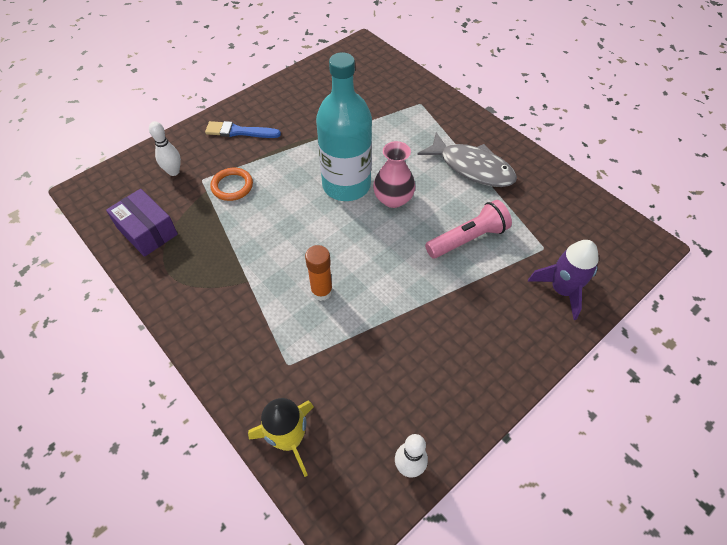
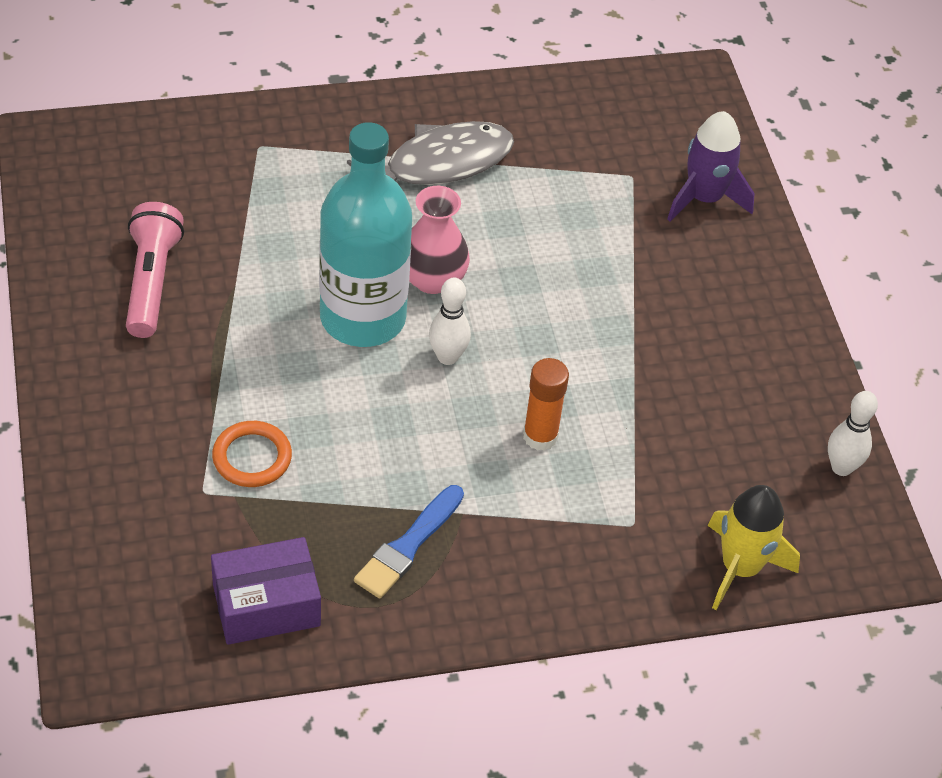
camera: 65 degrees left, 5 degrees down
(174, 172) = (152, 523): white bowling pin -> white bowling pin (447, 357)
(239, 131) = (127, 397): blue brush -> blue brush (408, 546)
(468, 239) = (563, 239): pink flashlight -> pink flashlight (151, 282)

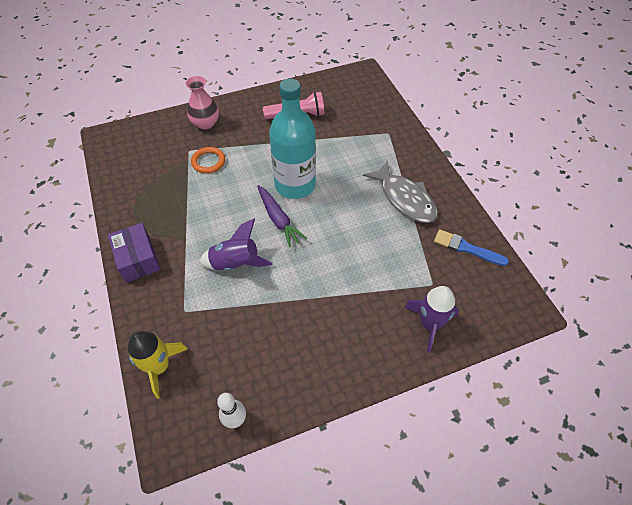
camera: 85 degrees right, 5 degrees up
(266, 605) = (133, 179): purple box -> purple box (138, 259)
(408, 546) = (165, 221): blue brush -> blue brush (466, 248)
(432, 279) = (326, 206): pink vase -> pink vase (205, 123)
(447, 357) = (278, 219): white bowling pin -> purple carrot
(540, 436) = (235, 263): orange glue stick -> purple rocket

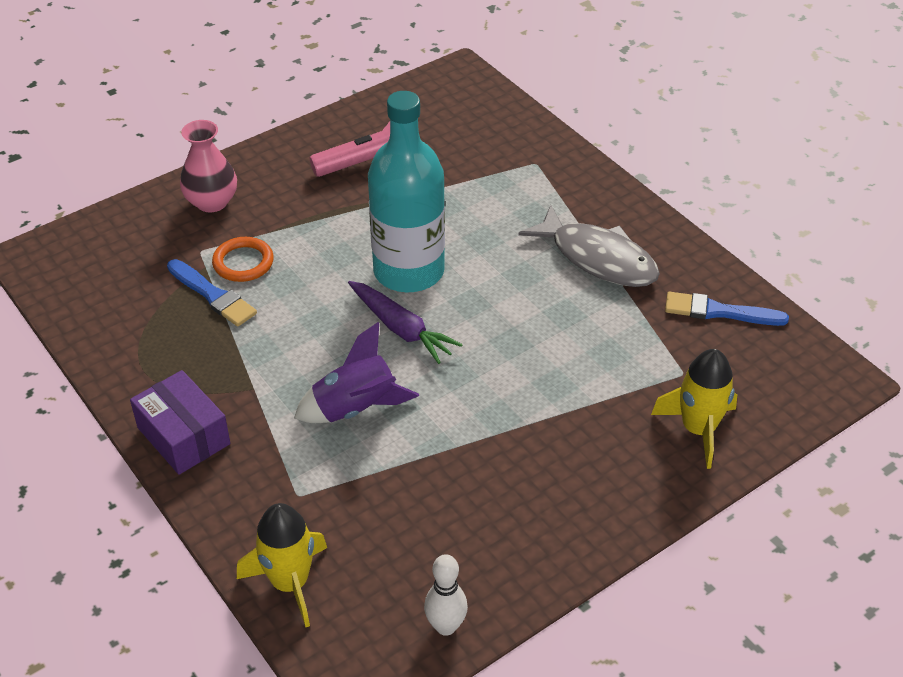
camera: 15 degrees left, 10 degrees down
(185, 178) = (213, 295): none -> blue brush
(430, 324) = (698, 429): purple rocket -> yellow rocket

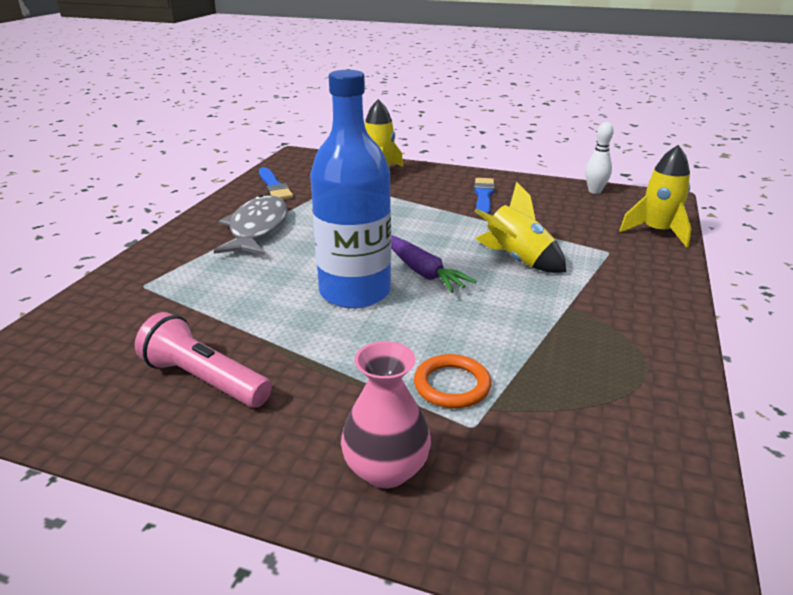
camera: 125 degrees left, 15 degrees down
(183, 436) = (655, 313): purple box -> none
(213, 295) = (516, 380): blue brush -> blue brush (483, 196)
(355, 408) = (517, 260): purple rocket -> yellow rocket
(401, 329) = (422, 271): purple carrot -> purple carrot turned 135 degrees clockwise
(409, 271) = (355, 292): turquoise bottle -> blue bottle

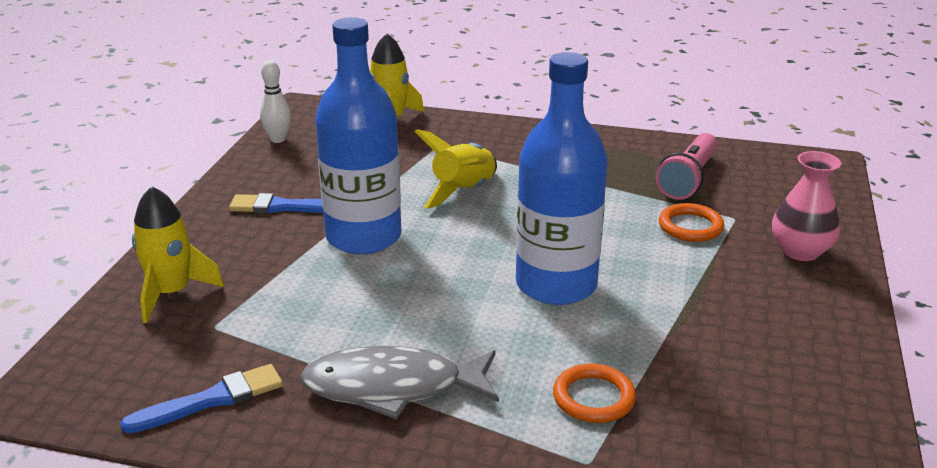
camera: 95 degrees left, 0 degrees up
(204, 294) = (593, 398): none -> orange ring
(204, 380) = (752, 358): pink flashlight -> pink flashlight (688, 179)
(422, 271) = (500, 245): purple carrot -> none
(439, 221) = (363, 237): none -> blue bottle

